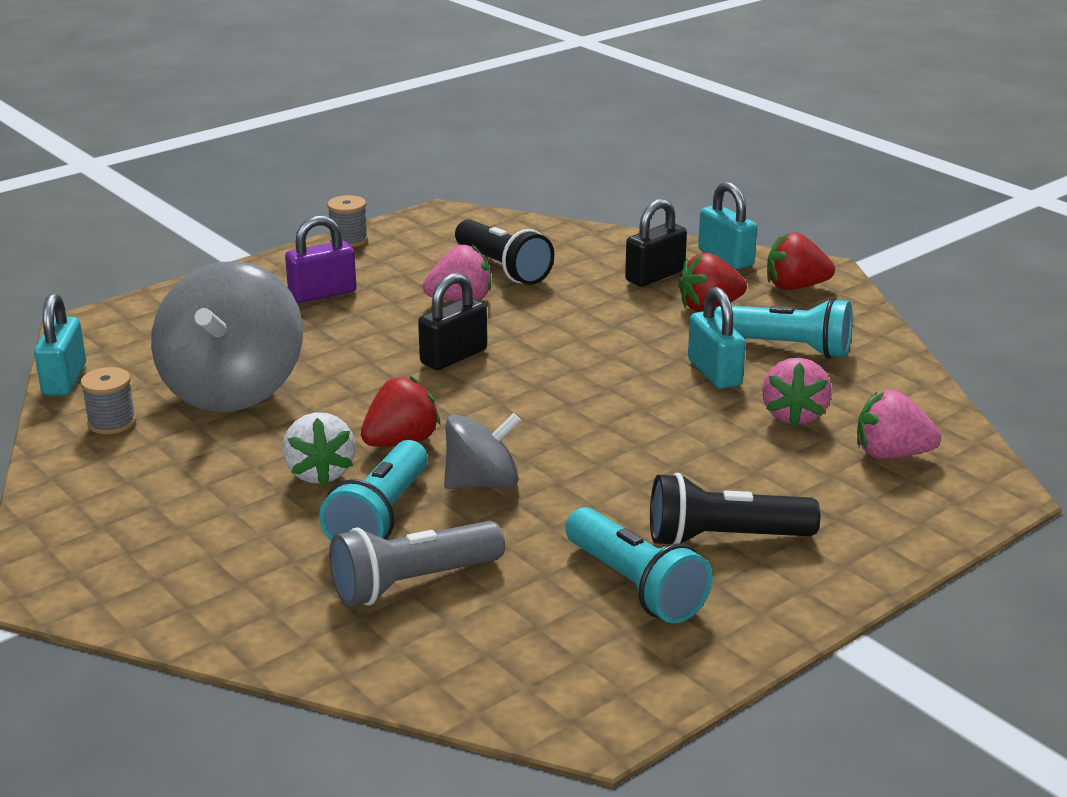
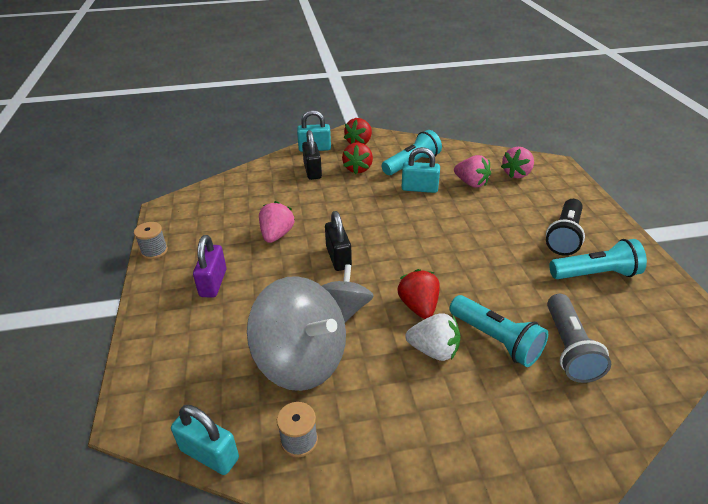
camera: 60 degrees left, 10 degrees up
(482, 483) = (480, 291): grey spinning top -> grey spinning top (345, 309)
(503, 268) = (255, 210): black flashlight -> none

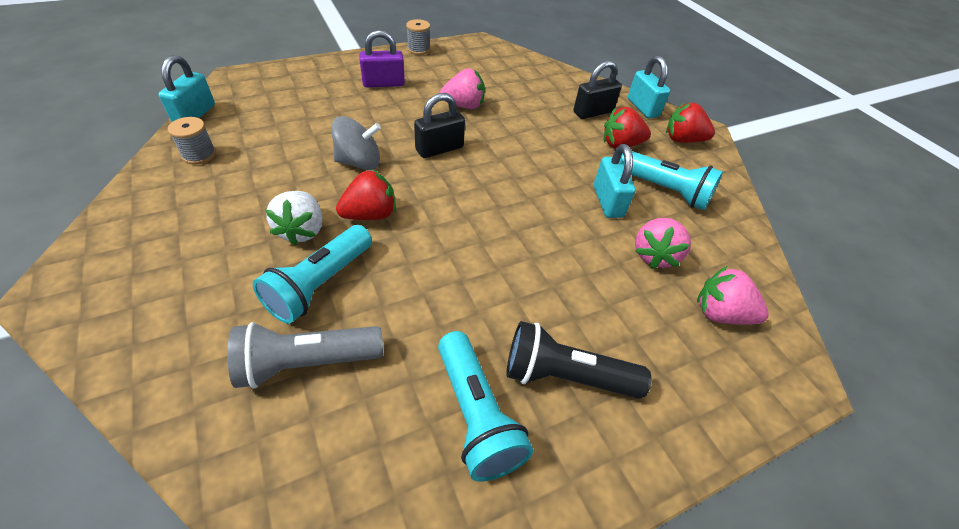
camera: 70 degrees right, 10 degrees up
(302, 360) = (289, 144): grey spinning top -> none

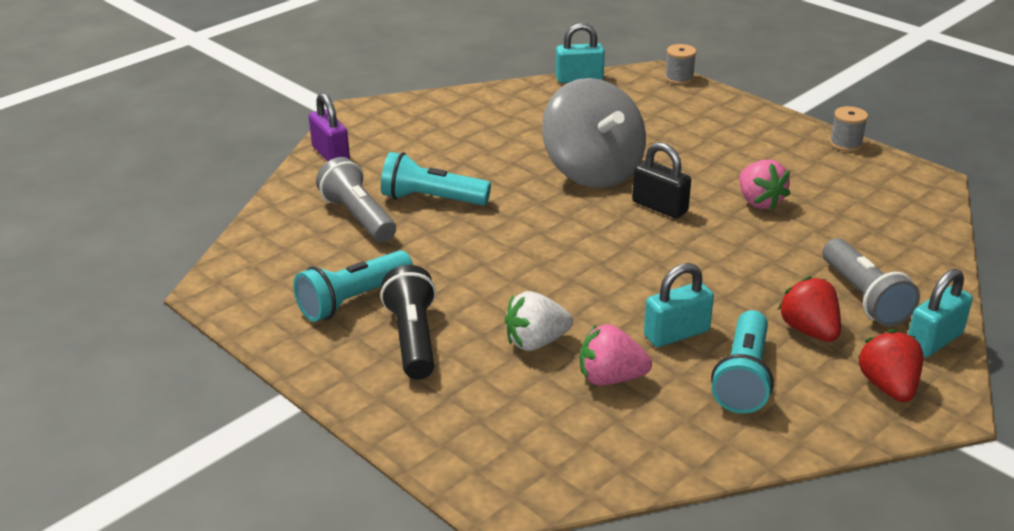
camera: 75 degrees right, 15 degrees down
(199, 155) = (530, 101): grey spool -> grey spool (679, 78)
(302, 230) = (482, 173): white strawberry -> white strawberry (536, 342)
(359, 162) = (592, 171): grey spinning top -> grey spinning top, size x1.75
(370, 215) = (527, 197): red strawberry -> none
(383, 83) = (741, 144): purple padlock -> purple padlock (331, 154)
(593, 112) = (863, 297): black padlock -> grey flashlight
(720, 314) = (553, 434): pink strawberry -> none

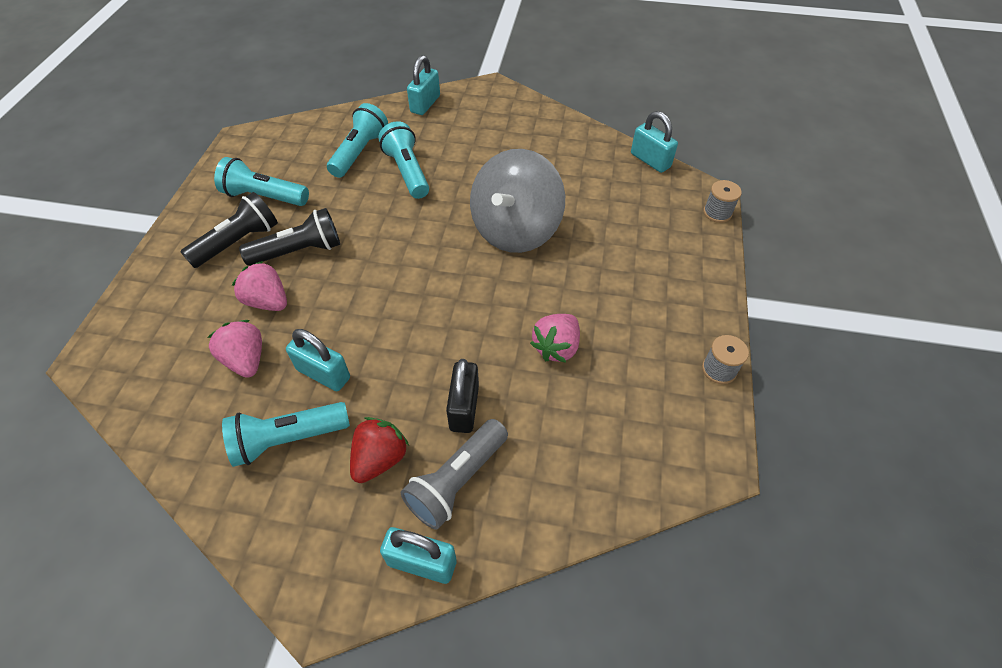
camera: 55 degrees right, 20 degrees up
(331, 154) = (425, 104): purple padlock -> turquoise padlock
(358, 217) = (360, 152): grey flashlight -> turquoise flashlight
(478, 301) = (299, 251): none -> black flashlight
(536, 342) = (268, 301): white strawberry -> pink strawberry
(659, 207) = (495, 289): black padlock -> black padlock (464, 408)
(888, 387) = (329, 548): red strawberry -> none

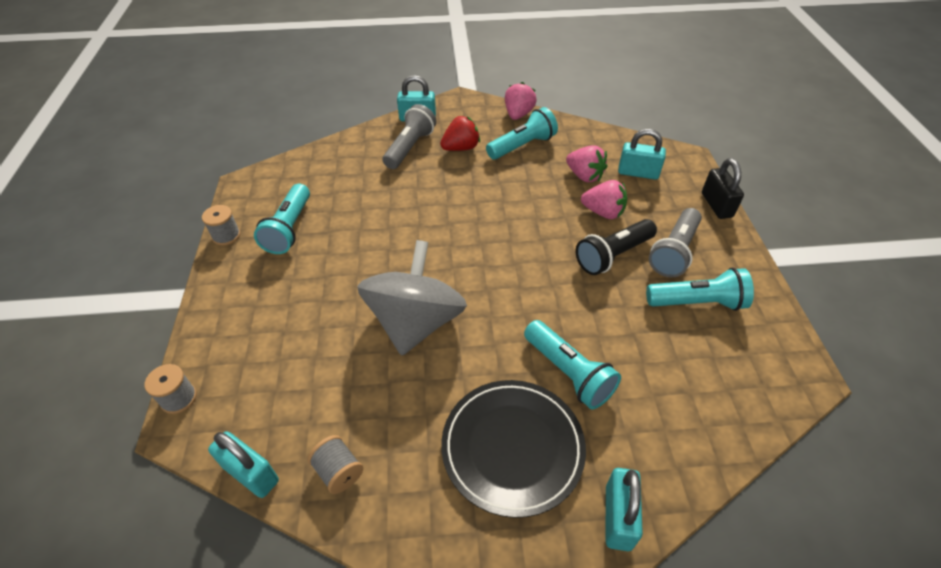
camera: 165 degrees right, 5 degrees down
(238, 242) = (674, 252): black flashlight -> grey flashlight
(323, 374) = (524, 179): turquoise padlock -> turquoise padlock (638, 173)
(360, 152) = (645, 390): turquoise flashlight -> turquoise flashlight (289, 229)
(380, 459) = (461, 148): red strawberry -> red strawberry turned 135 degrees counterclockwise
(464, 408) = (418, 179): black padlock -> black padlock (716, 205)
(471, 141) = (512, 447): none -> black plate
(556, 347) = (358, 226): pink strawberry -> pink strawberry (518, 114)
(590, 151) = (339, 471): none -> grey spool

